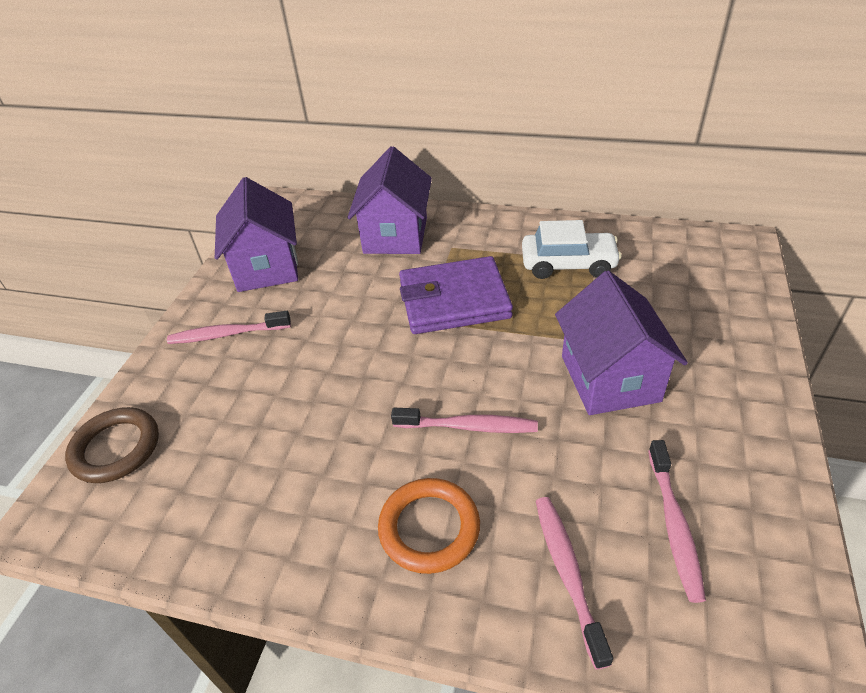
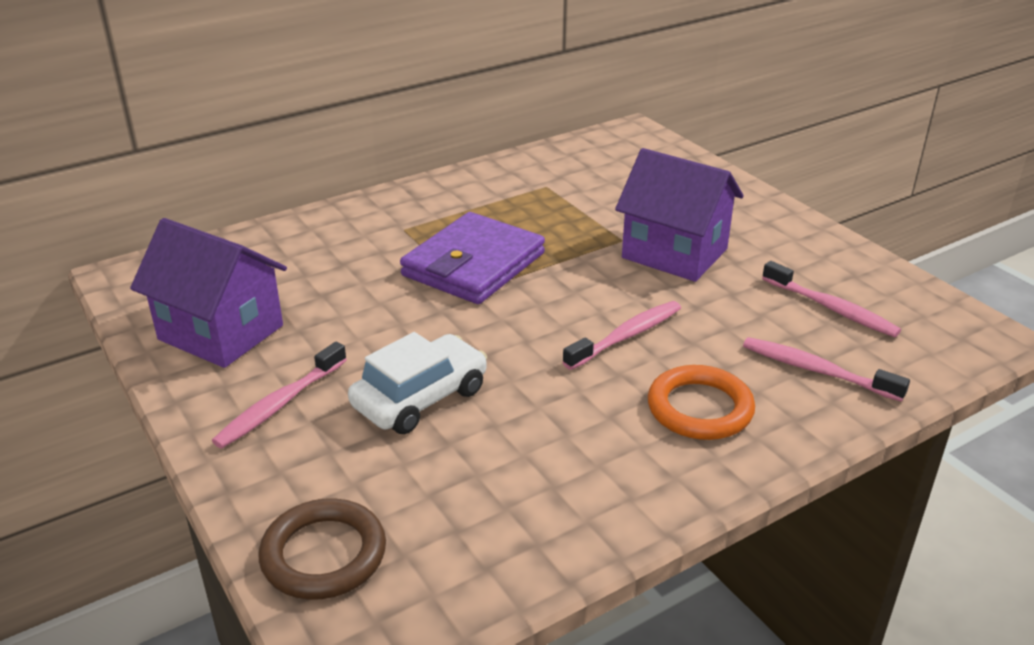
camera: 50 degrees left, 10 degrees down
(395, 235) = (328, 244): purple house -> none
(568, 264) = (529, 197): white car -> white car (420, 398)

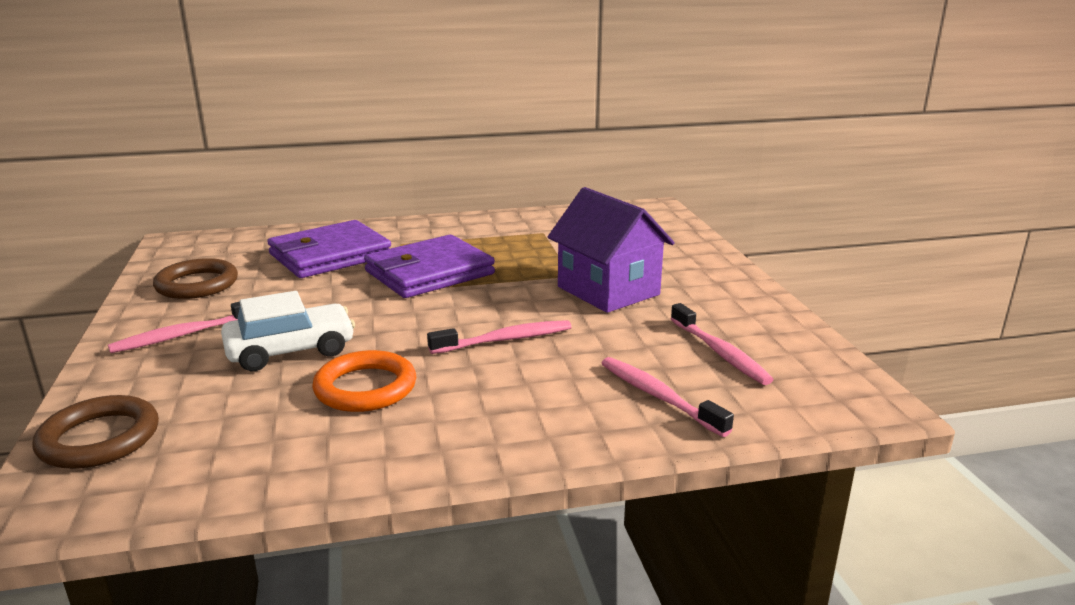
camera: 20 degrees right, 10 degrees down
(221, 332) = (197, 284): purple house -> brown ring
(339, 261) = (330, 255): none -> purple wallet
(700, 408) = (516, 403): orange ring -> orange ring (365, 387)

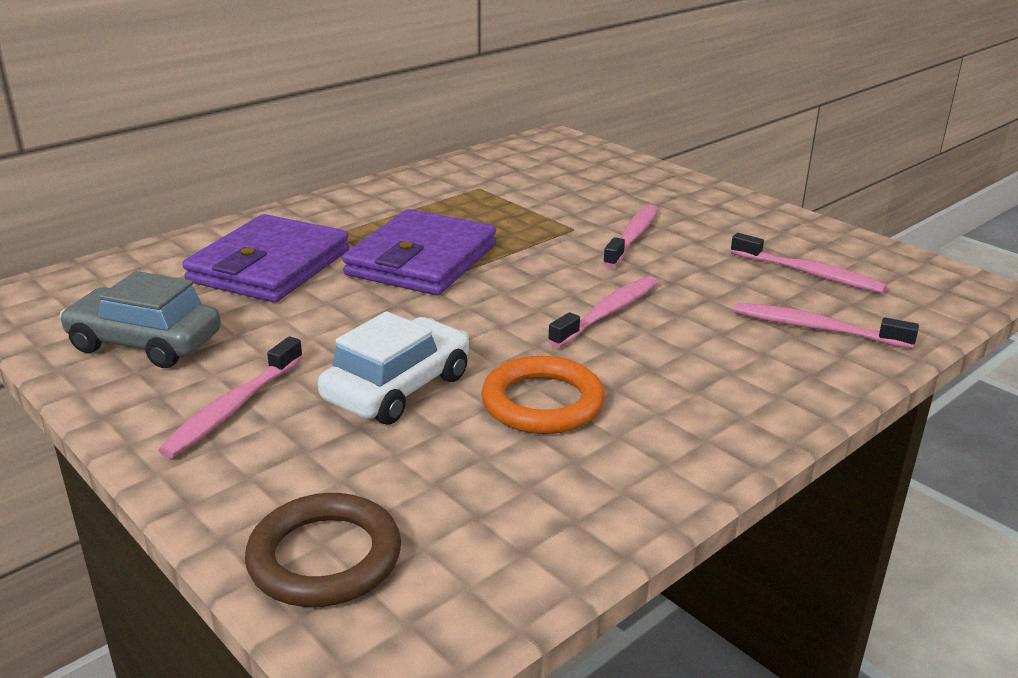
camera: 30 degrees left, 5 degrees up
(197, 284) = (145, 343): brown ring -> grey car
(608, 291) = (632, 237): purple house -> pink toothbrush

